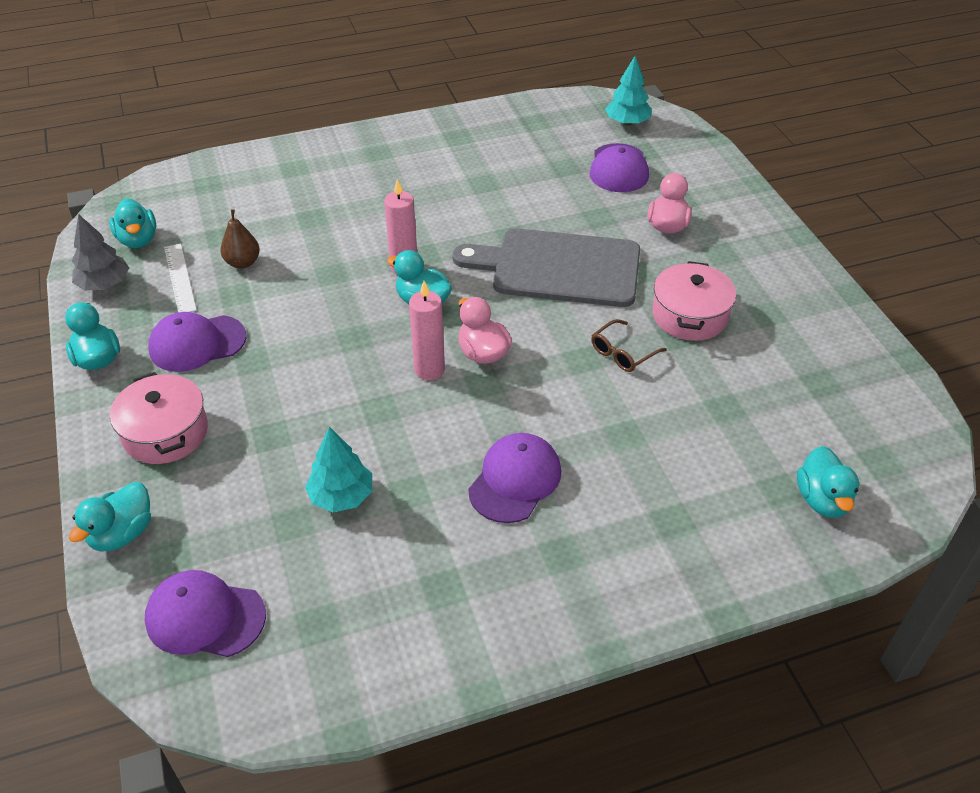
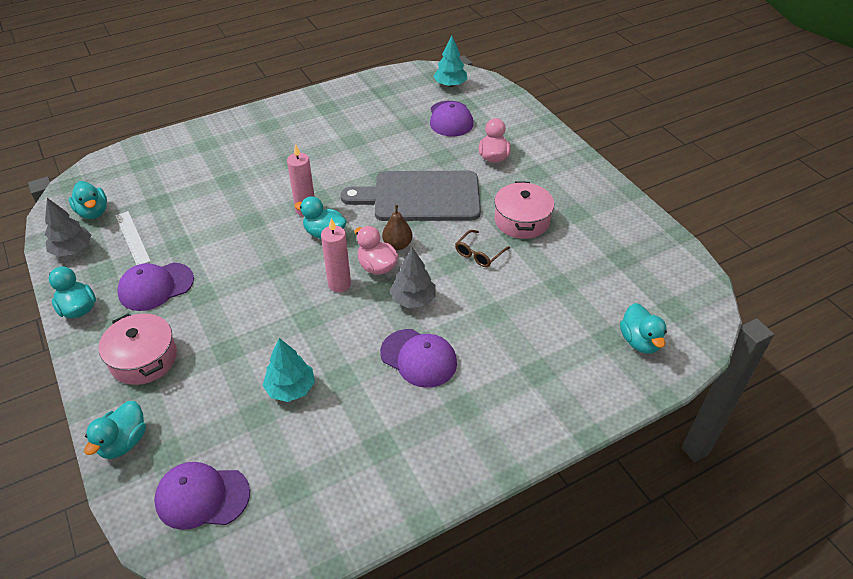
camera: 10 degrees left, 0 degrees up
(243, 263) = (180, 220): brown pear -> brown pear (397, 245)
(515, 480) = (419, 358): purple cap -> purple cap turned 105 degrees clockwise
(522, 402) = (413, 299): none -> grey tree

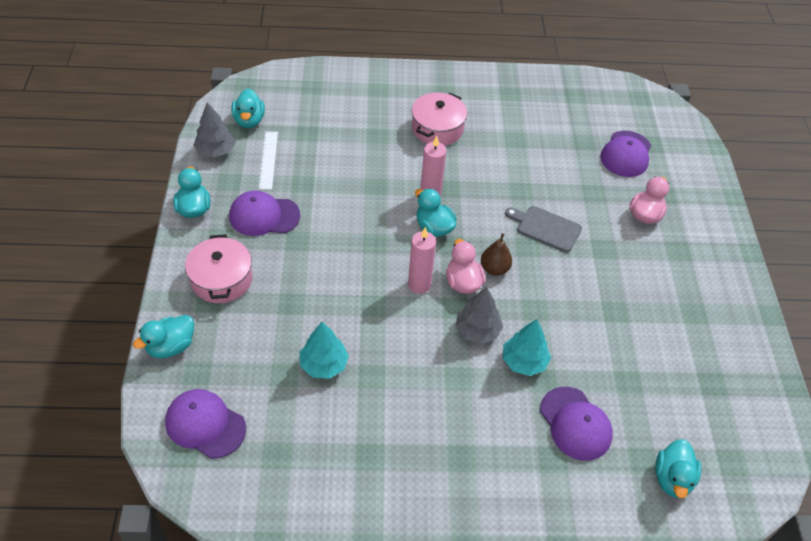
camera: 25 degrees right, 5 degrees up
(419, 358) = (449, 391): purple cap -> purple cap (575, 423)
(421, 197) = (546, 228): grey cutting board -> grey cutting board, size x0.52
(450, 84) = (649, 114): turquoise tree -> turquoise tree (524, 361)
(479, 254) = (567, 313): brown glasses -> none
(521, 220) = (631, 297): pink pot -> pink pot (437, 129)

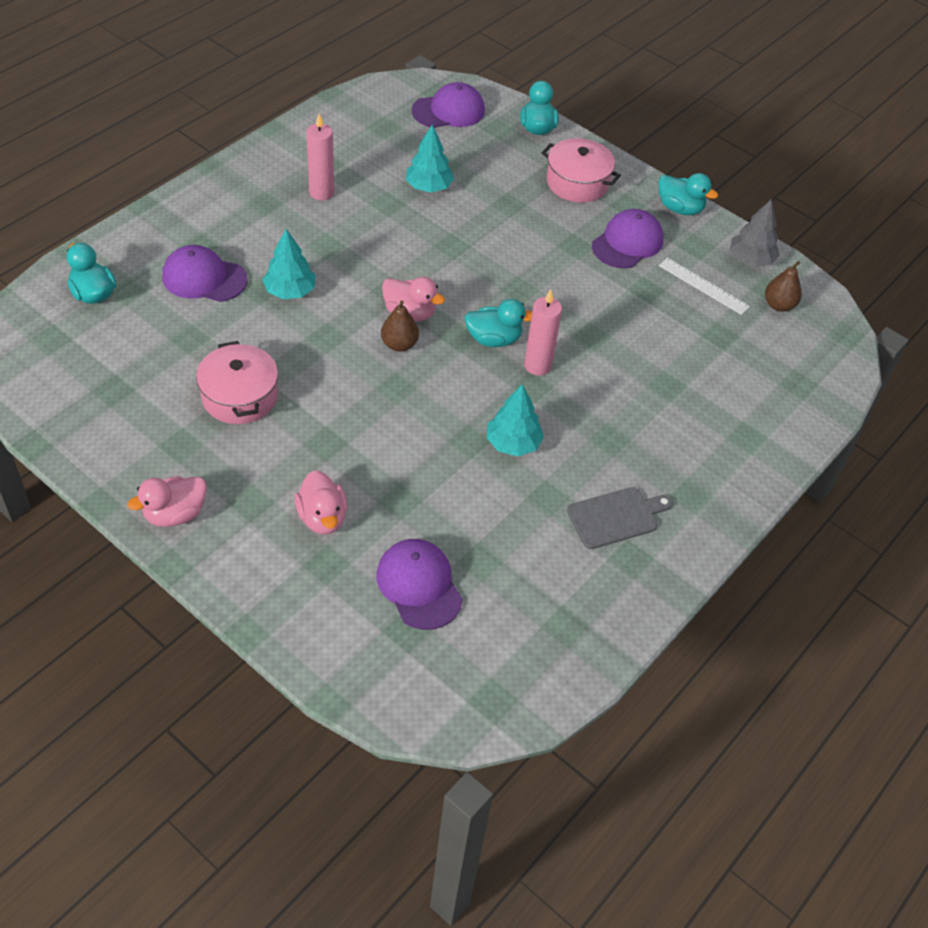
camera: 130 degrees right, 0 degrees up
(249, 120) = (778, 305): turquoise duck -> brown pear
(419, 284) = (440, 285): pink candle -> pink candle (321, 192)
(437, 129) = (631, 441): pink pot -> pink pot (240, 396)
(477, 330) = (352, 286): grey tree -> none
(499, 172) = (513, 443): none -> turquoise tree
(546, 228) = (401, 419): grey cutting board -> grey cutting board (616, 517)
(728, 276) = (175, 514): none -> pink duck

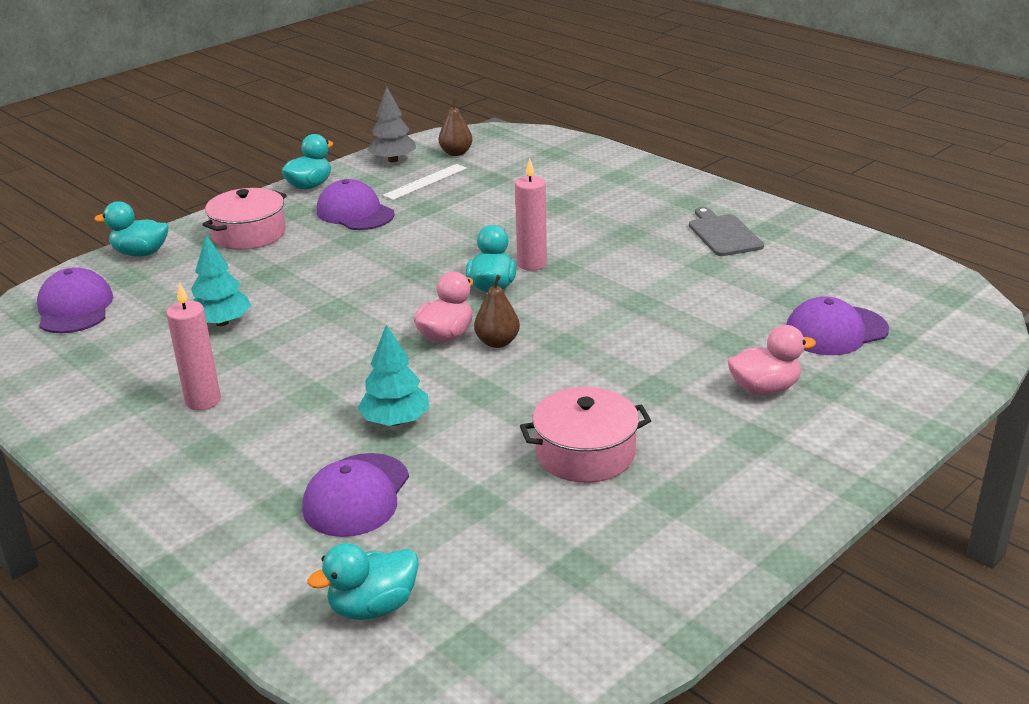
camera: 80 degrees left, 20 degrees down
(175, 514) = (787, 495): pink duck -> none
(513, 443) = (640, 279): turquoise tree -> none

